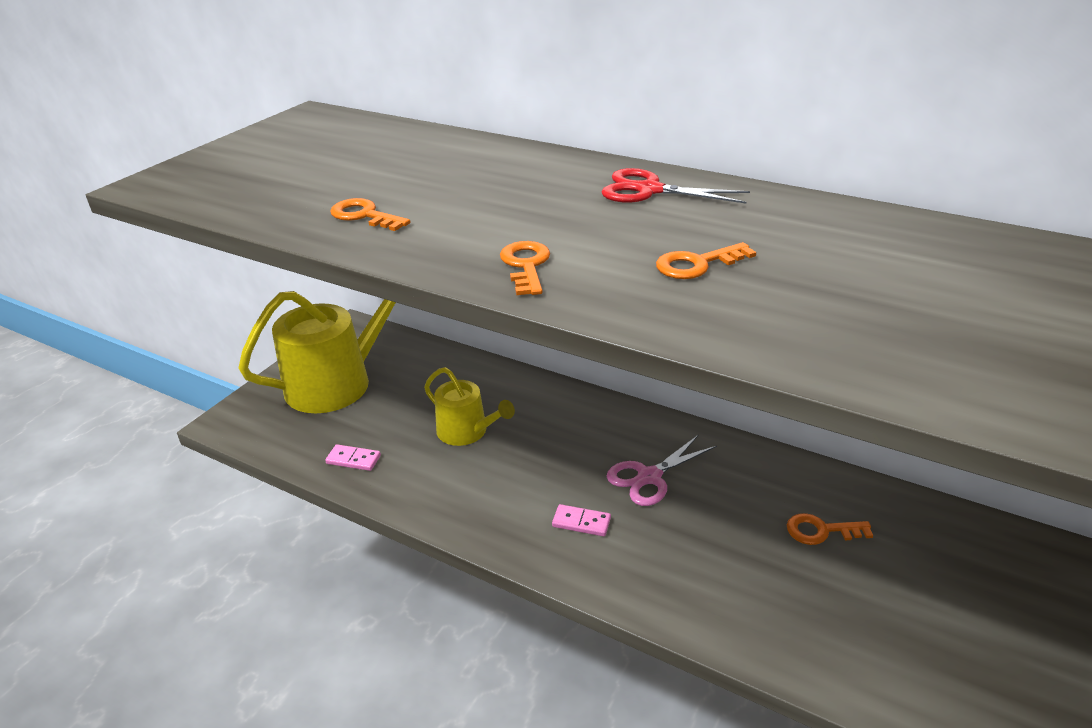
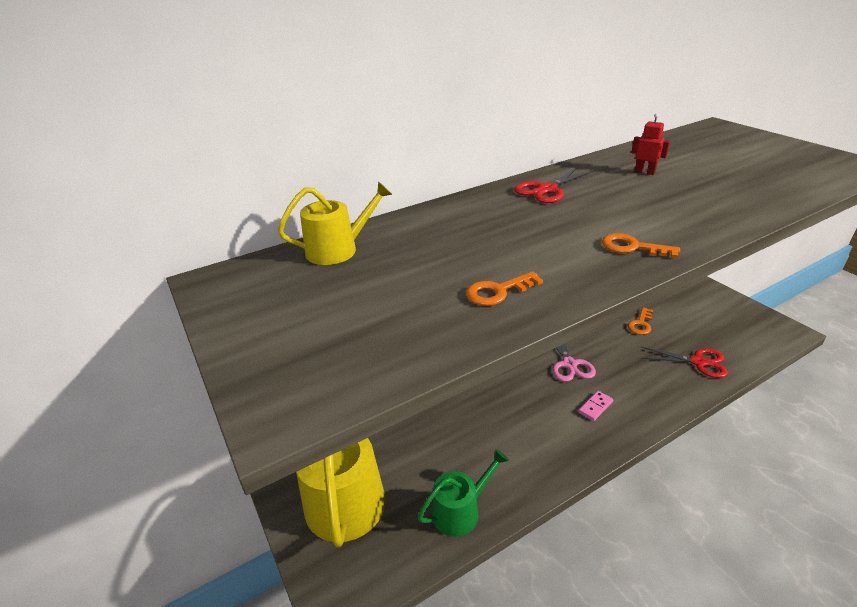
camera: 60 degrees left, 0 degrees up
(353, 459) = (460, 511): pink domino -> green watering can
(467, 432) = (472, 431): yellow watering can -> yellow watering can (338, 249)
(697, 264) = (660, 201): orange key -> none
(783, 620) = (698, 362): none -> red scissors
(803, 239) = (644, 172): none -> red robot

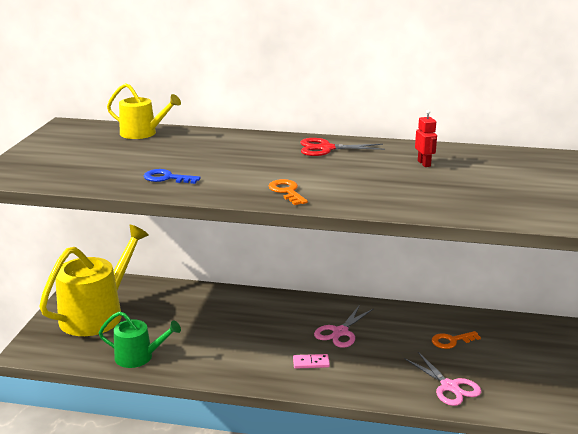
camera: 40 degrees right, 10 degrees down
(498, 291) = (167, 178): orange key -> blue key
(698, 362) = (449, 387): red scissors -> pink scissors

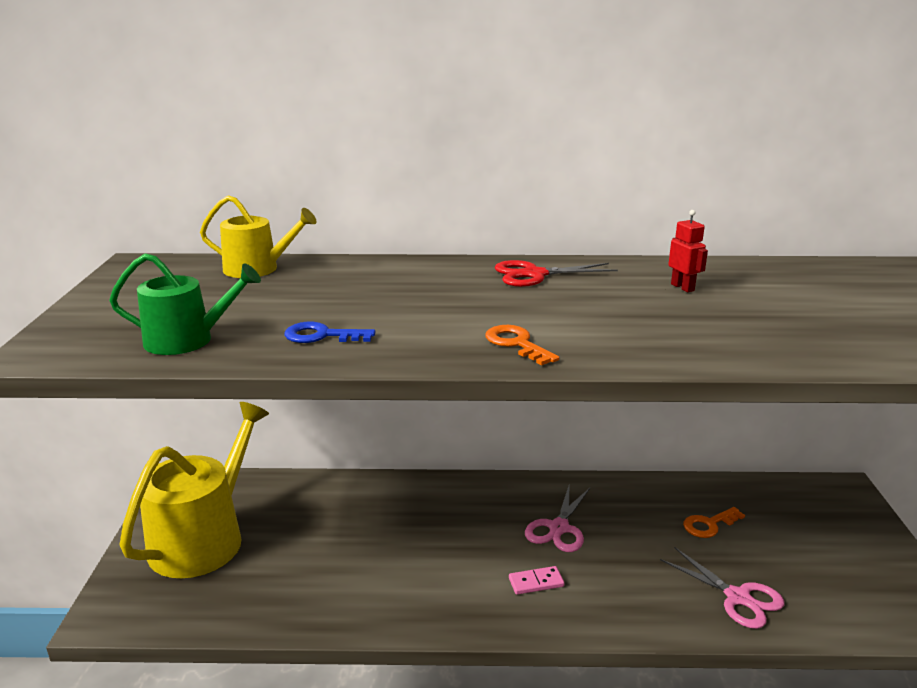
camera: 10 degrees left, 0 degrees up
(138, 357) = (282, 603): green watering can -> green watering can (187, 340)

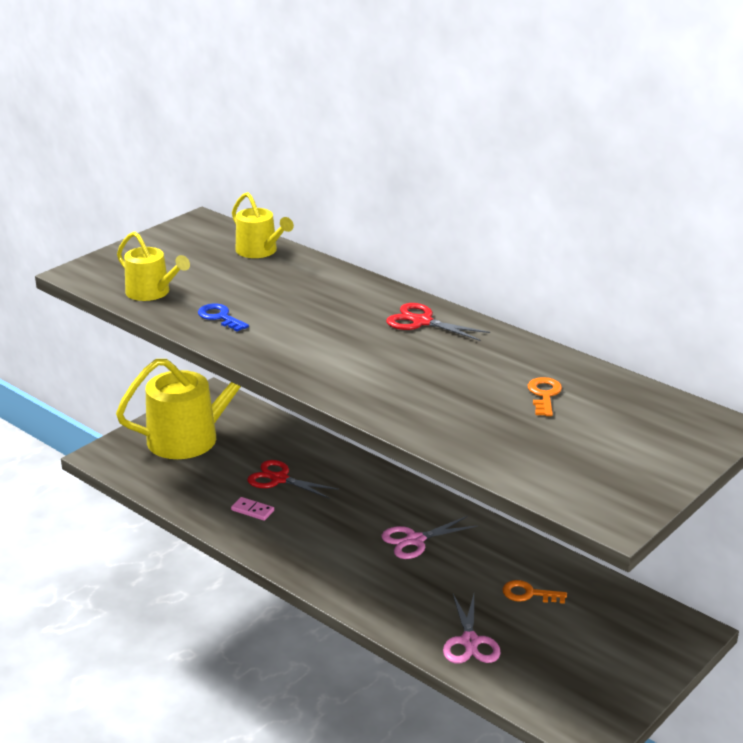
camera: 40 degrees right, 5 degrees up
(187, 340) = (152, 292): green watering can -> yellow watering can
(356, 535) = (279, 479): none -> red scissors
(516, 344) = (312, 366): orange key -> orange key (544, 395)
(536, 582) = (351, 562): pink domino -> pink domino (252, 510)
(682, 287) = (501, 372): red robot -> none

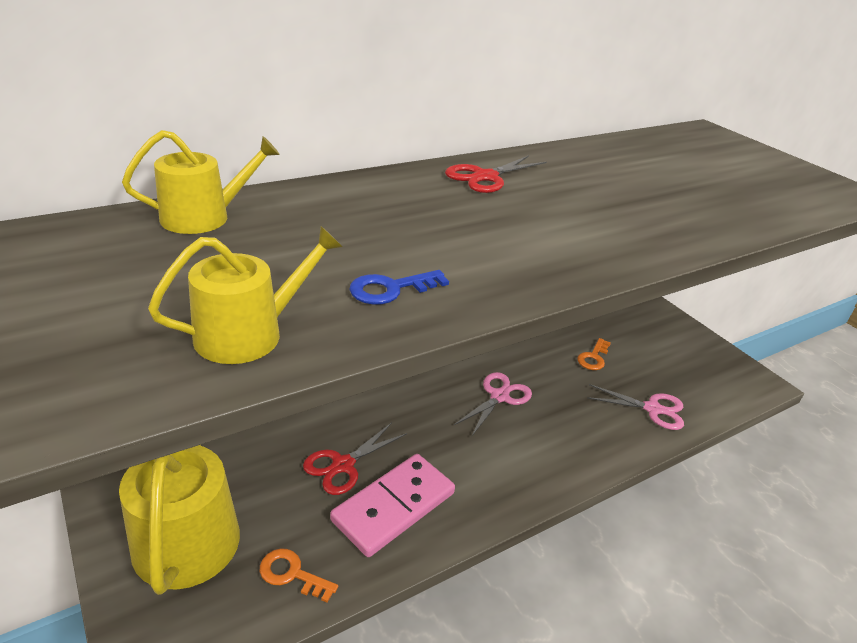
camera: 75 degrees left, 5 degrees up
(252, 510) = (393, 506): pink domino -> pink domino, size x2.35
(415, 540) = (499, 396): pink scissors -> pink scissors turned 135 degrees counterclockwise
(544, 395) = (654, 167): orange key -> orange key (292, 574)

